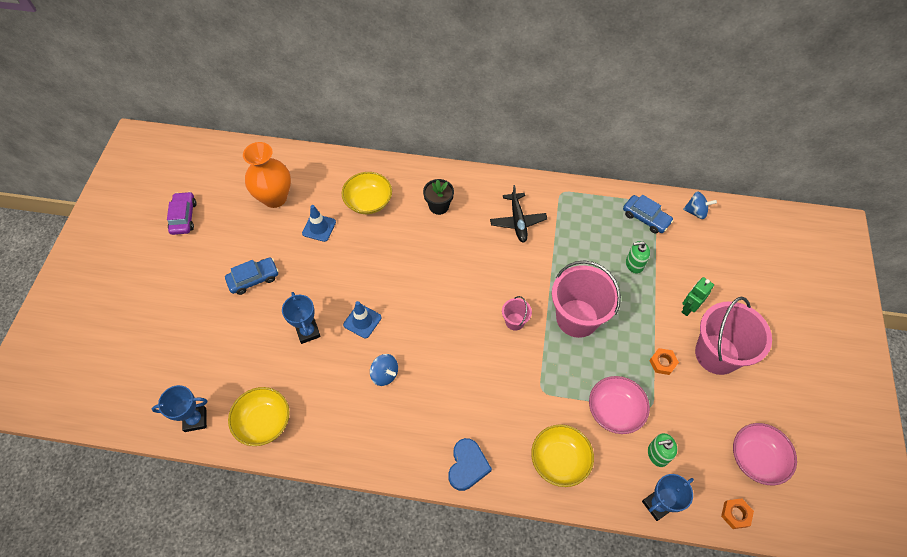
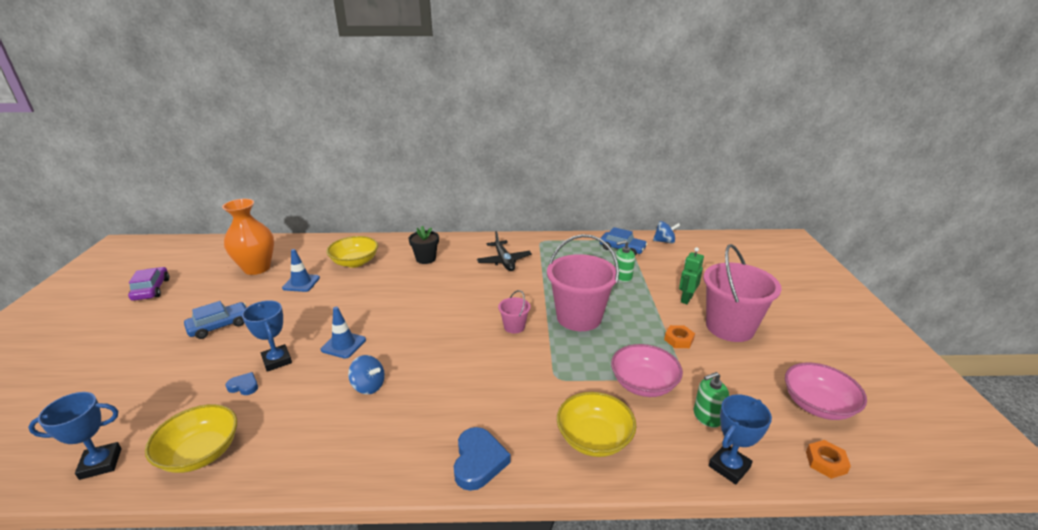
camera: 10 degrees left, 30 degrees down
(285, 357) = (244, 386): none -> blue heart

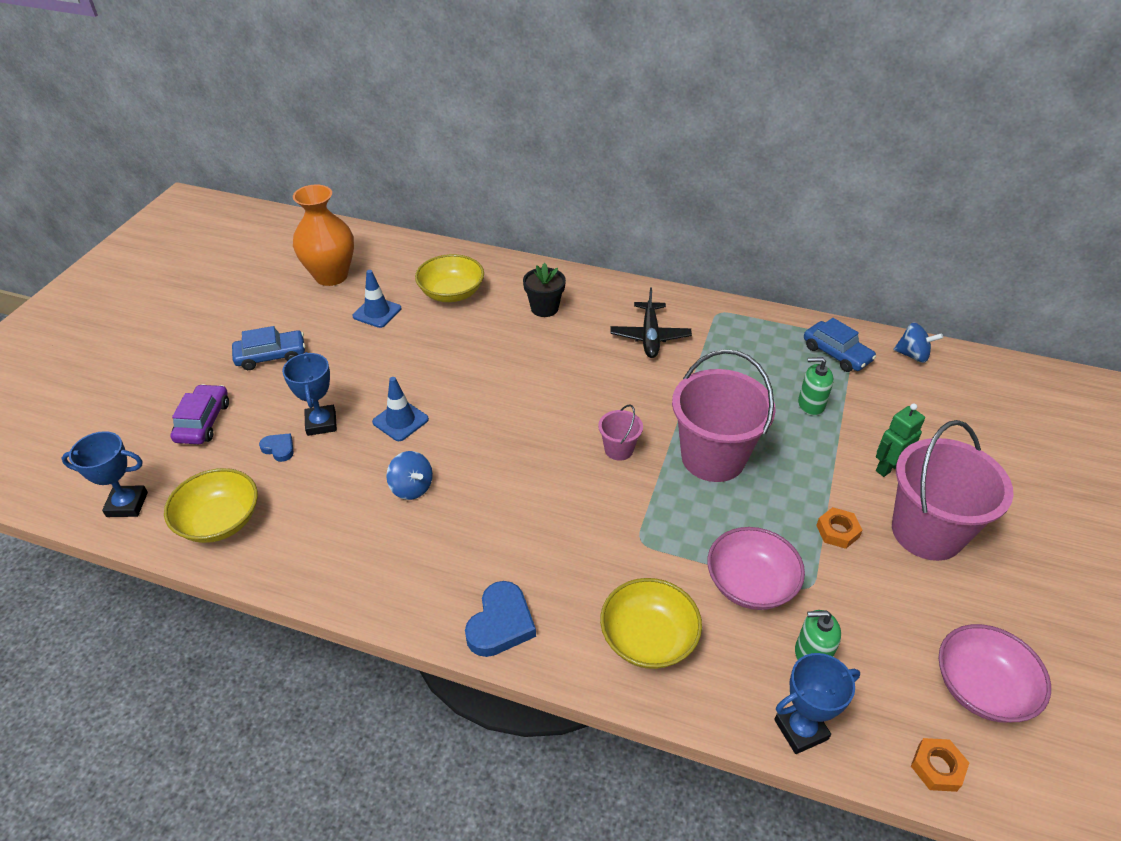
camera: 20 degrees right, 15 degrees up
(151, 289) = (209, 282): purple car -> purple car (203, 422)

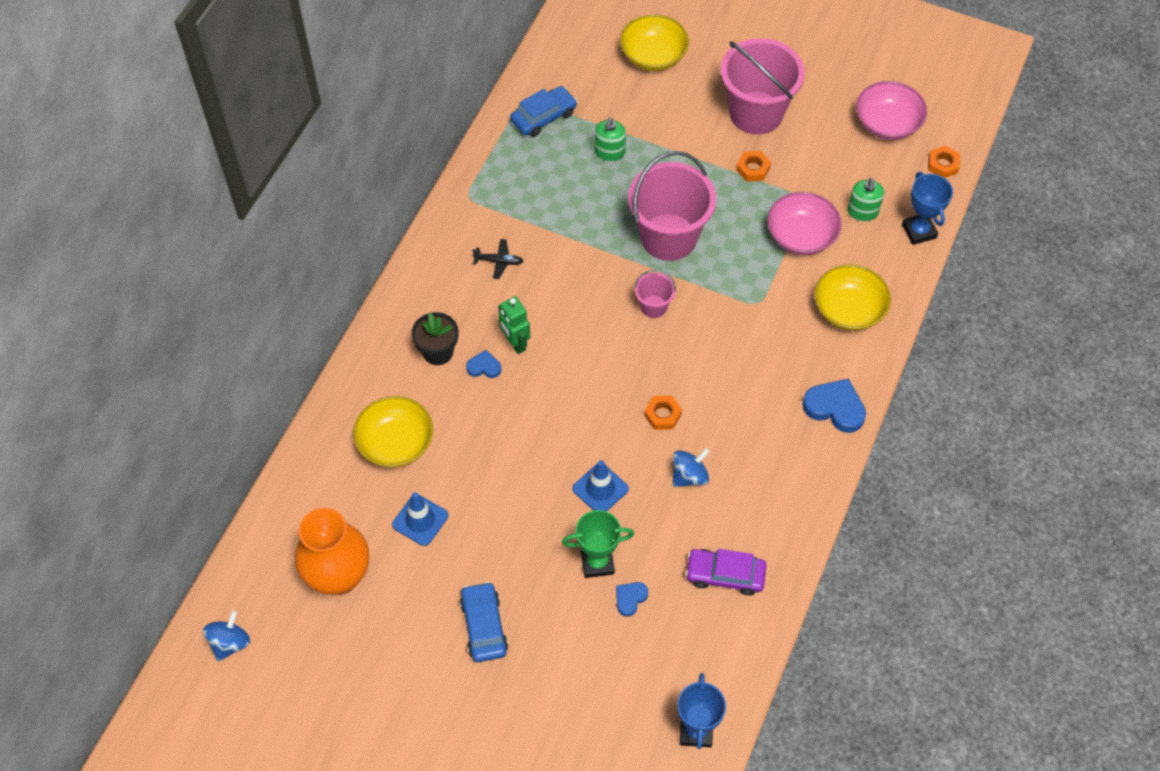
camera: 85 degrees left, 15 degrees up
(203, 422) = (584, 680): purple car -> purple car (725, 575)
(219, 521) = (721, 639): yellow bowl -> yellow bowl (653, 56)
(321, 423) = (597, 562): blue trophy -> green trophy
(485, 463) = (662, 415): none -> orange nut
(531, 336) = (484, 367): none -> blue heart
(650, 337) = (499, 261): black plane -> black plane, size x0.58
(887, 467) = (688, 118): green robot -> green robot (515, 343)
(912, 355) = (553, 61): blue spinning top -> blue spinning top (230, 643)

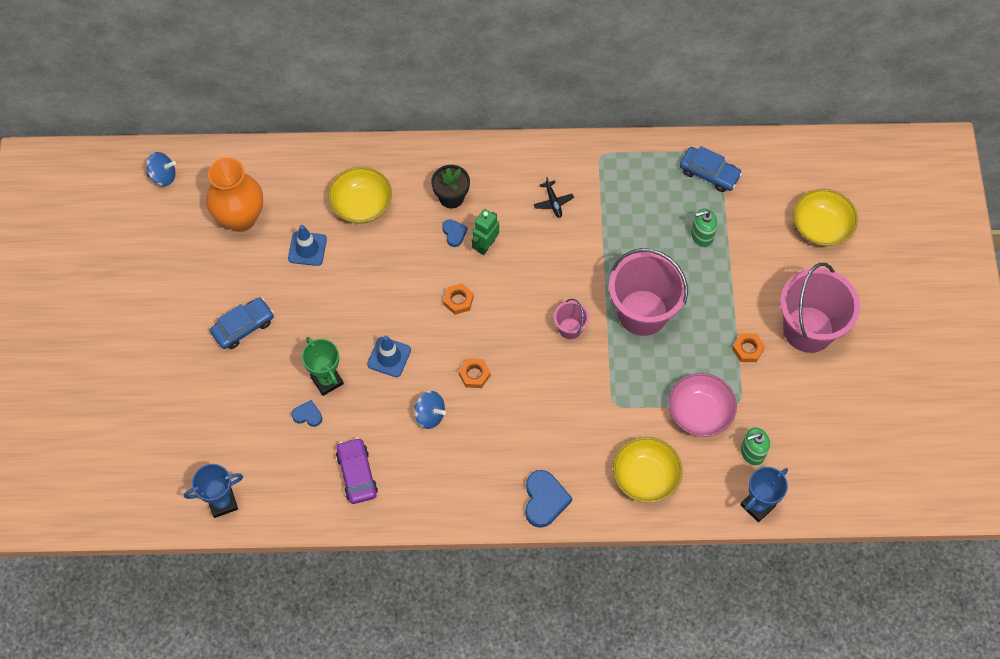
camera: 65 degrees right, 5 degrees up
(887, 124) = (860, 439): pink bowl -> none
(943, 165) = (841, 501): orange nut -> orange nut (458, 300)

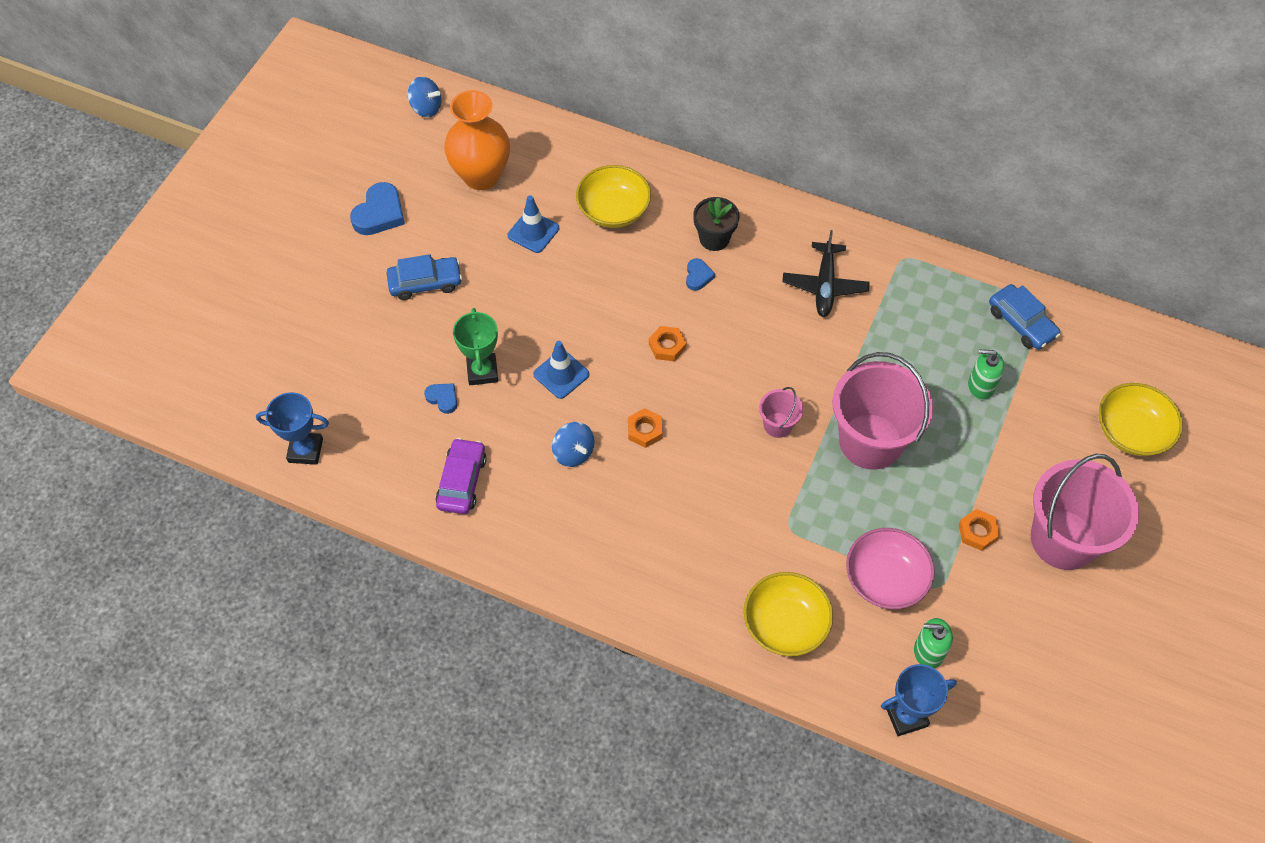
camera: 25 degrees right, 5 degrees down
(485, 245) = (726, 301): green robot -> none
(544, 500) = (654, 599): blue heart -> blue heart (379, 213)
(553, 202) = (825, 286): black plane -> black plane, size x1.74

